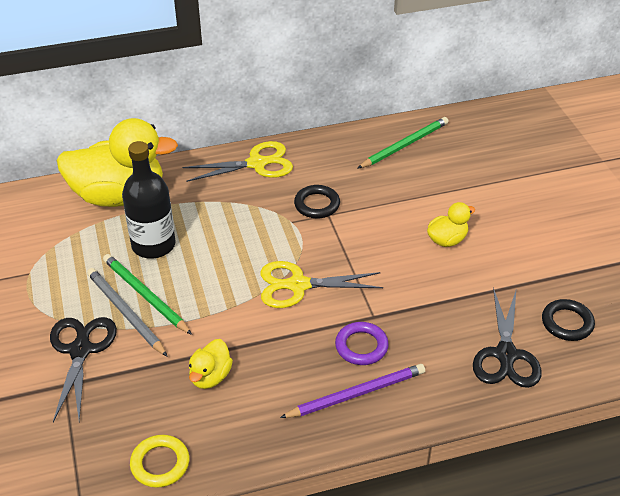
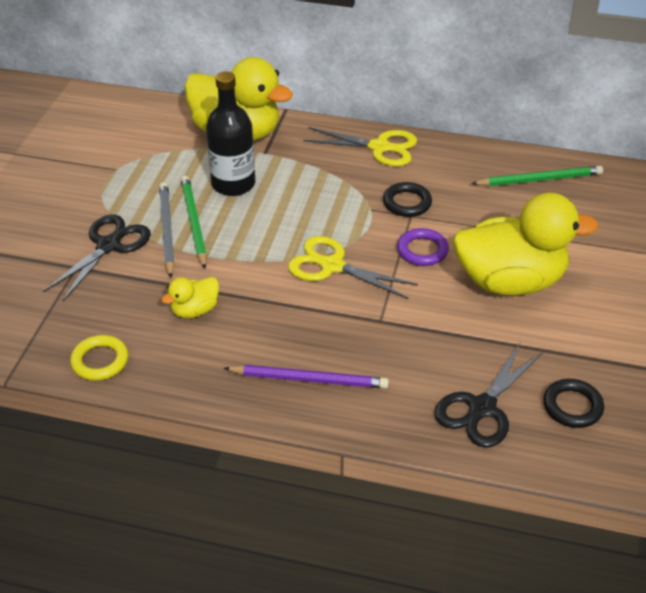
camera: 30 degrees right, 0 degrees up
(361, 346) = (347, 341): purple ring -> purple ring (422, 250)
(447, 240) = (510, 281): yellow duck -> yellow duck, size x2.24

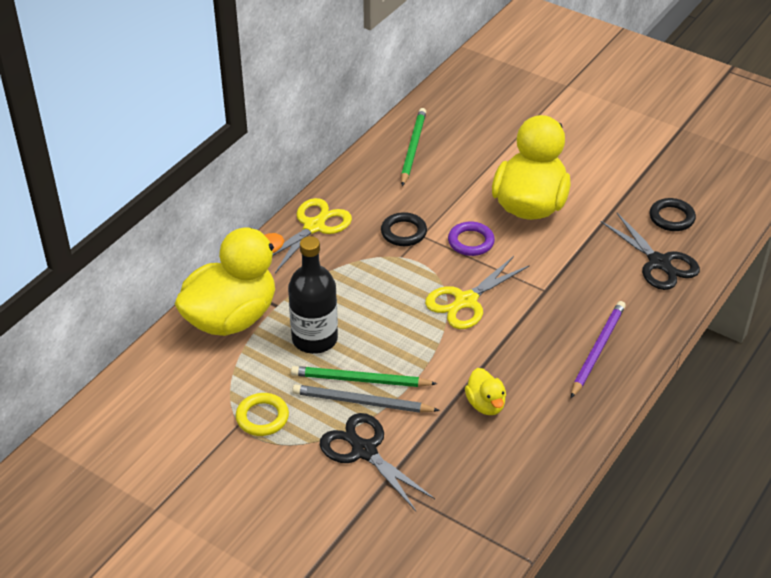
camera: 70 degrees left, 0 degrees up
(100, 361) = (527, 484): yellow ring -> yellow ring (262, 417)

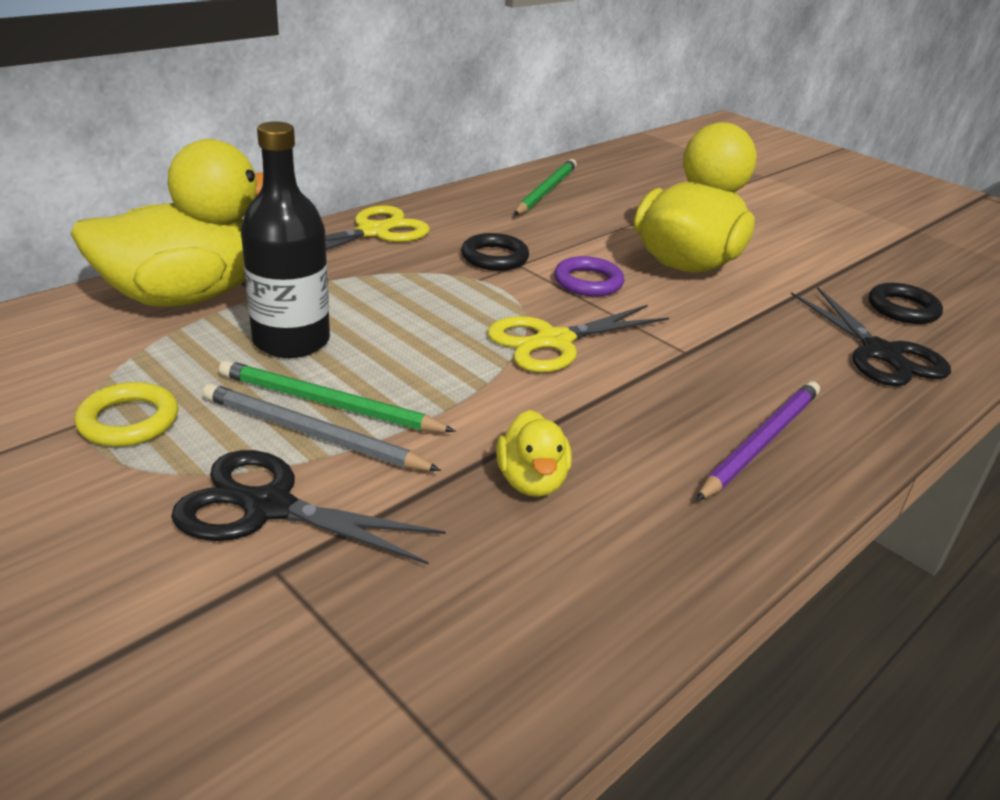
camera: 10 degrees right, 10 degrees down
(364, 451) = (268, 507): black scissors -> black scissors turned 45 degrees counterclockwise

